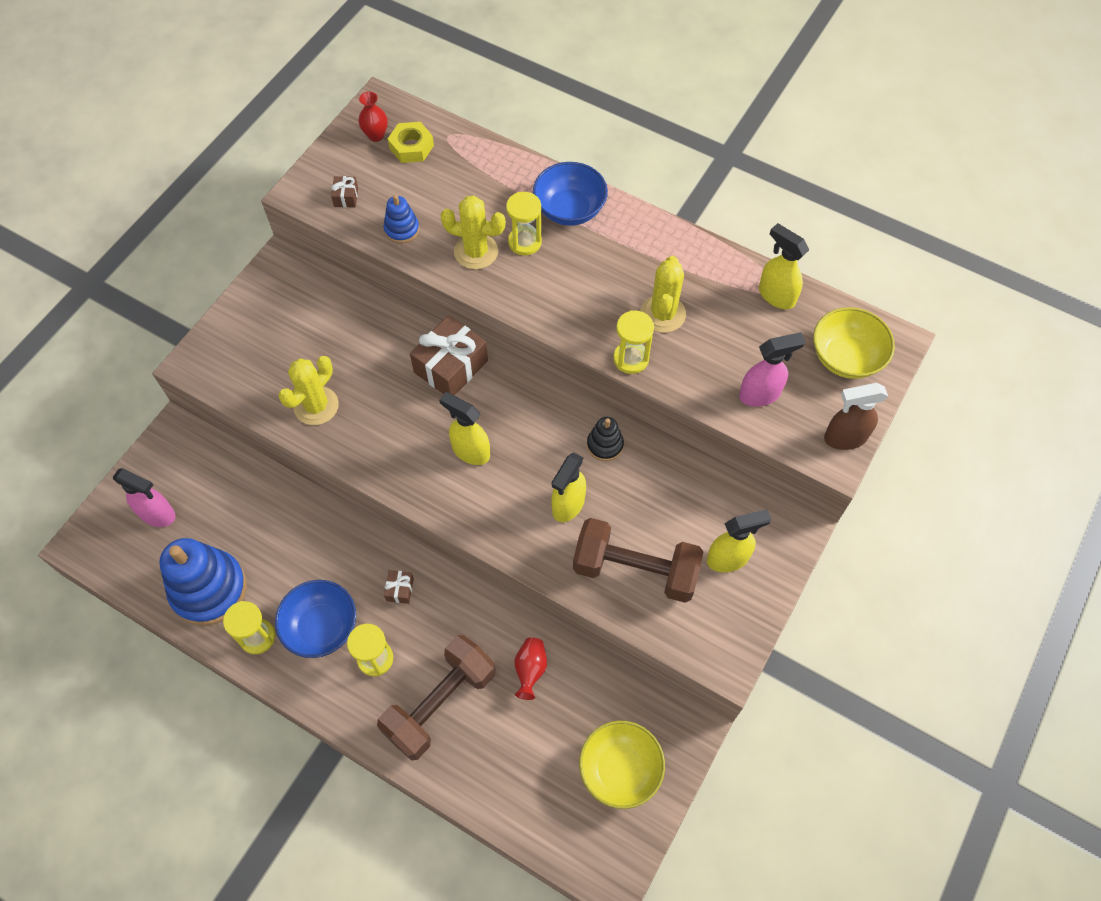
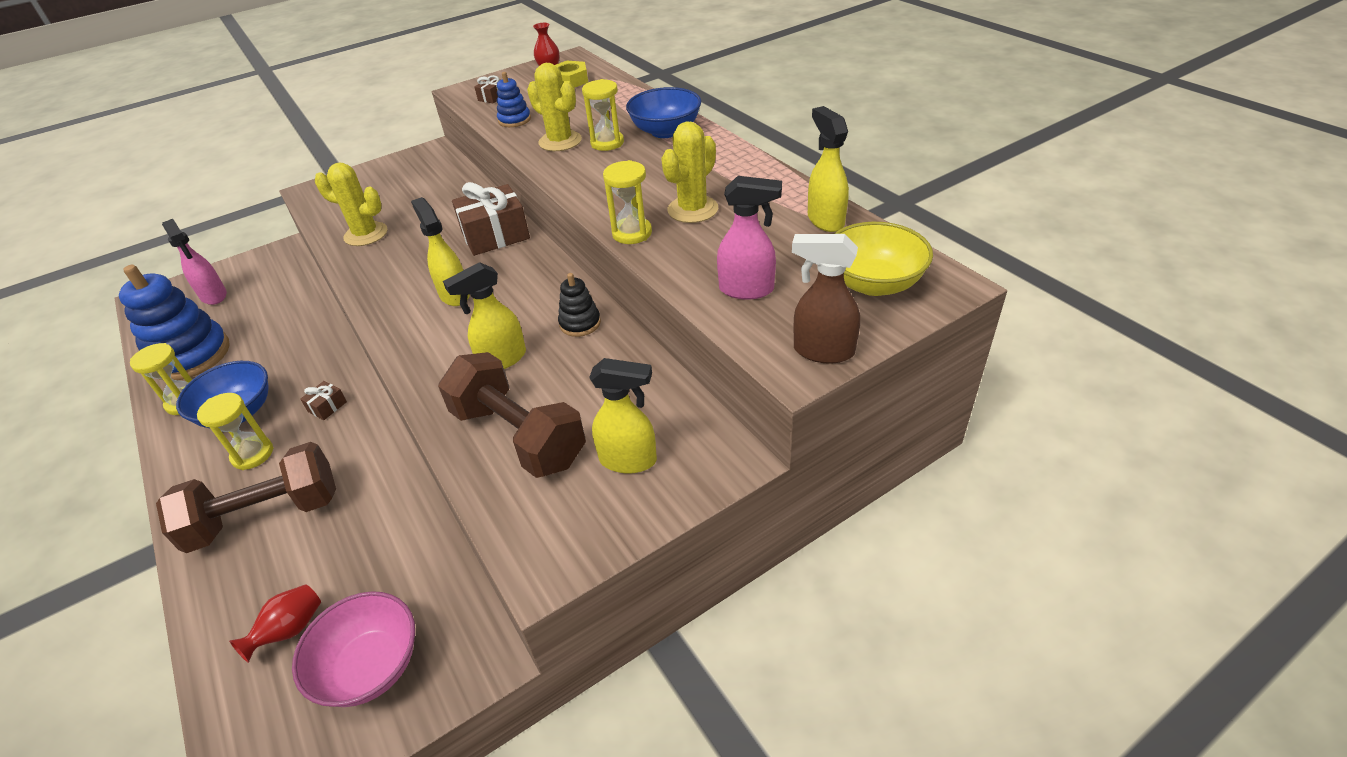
camera: 30 degrees right, 20 degrees down
(316, 406) = (366, 234): yellow cactus -> yellow cactus turned 45 degrees clockwise
(530, 670) = (373, 520): red vase -> red vase (290, 630)
(620, 769) = (370, 666): yellow bowl -> pink bowl

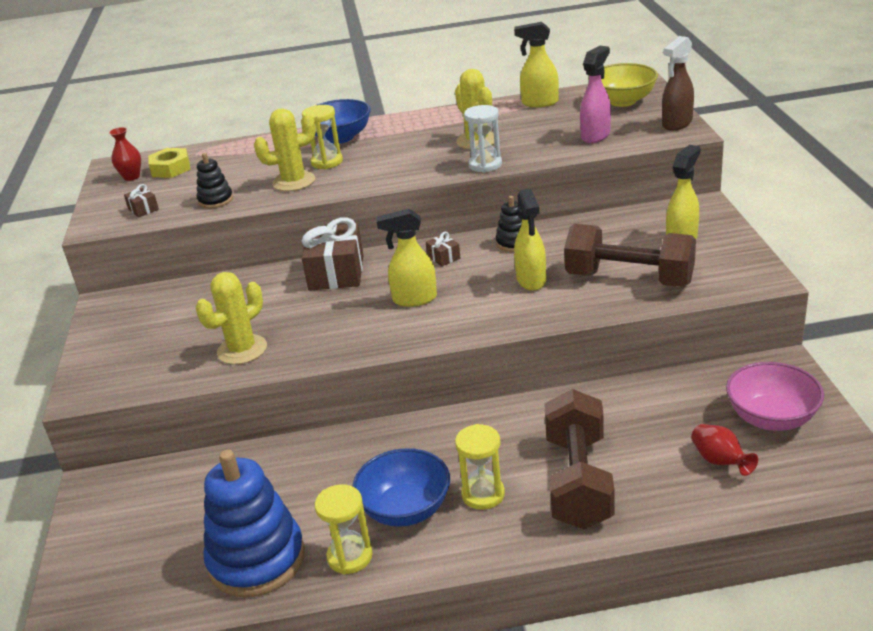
camera: 65 degrees left, 10 degrees down
(214, 296) = (136, 547): pink spray bottle -> none
(327, 406) = (446, 442): brown gift -> brown gift (443, 257)
(514, 120) = (215, 200): blue stacking toy -> black stacking toy
(518, 436) = (629, 279): brown dumbbell -> brown dumbbell turned 45 degrees clockwise
(632, 233) = (485, 165): yellow hourglass -> white hourglass

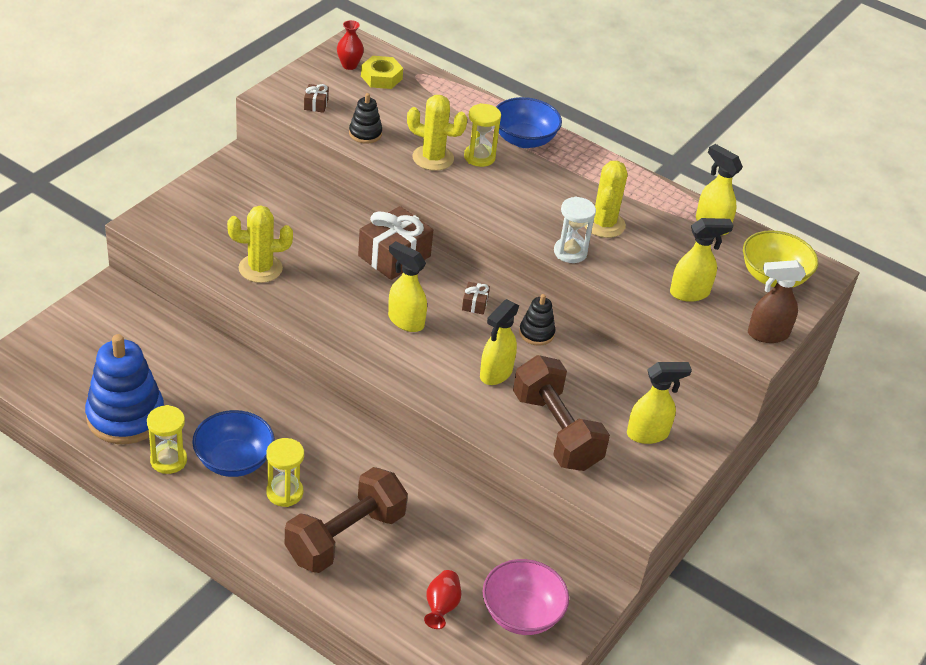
camera: 35 degrees right, 10 degrees up
(596, 136) = (690, 293): pink spray bottle -> yellow spray bottle

